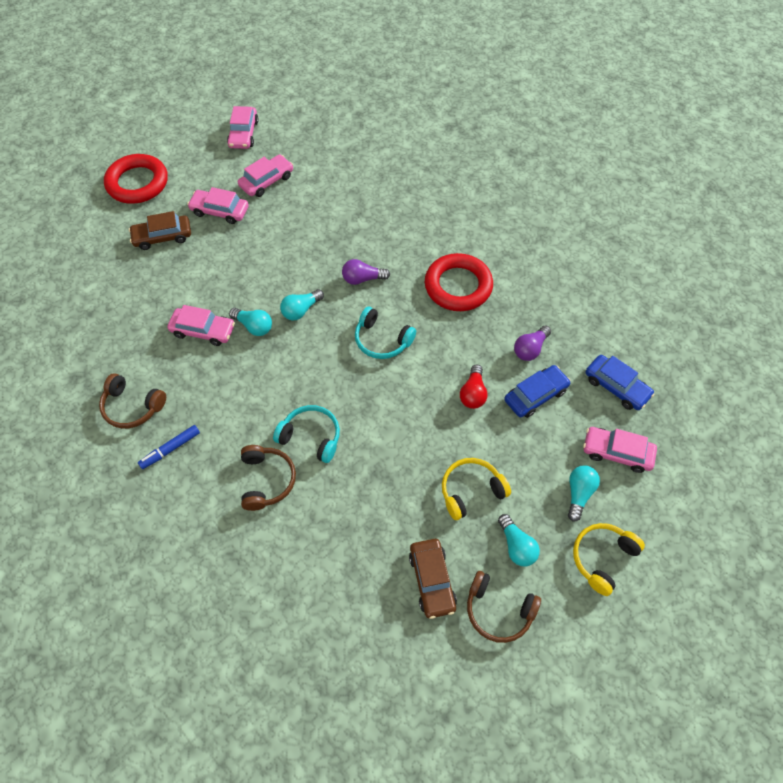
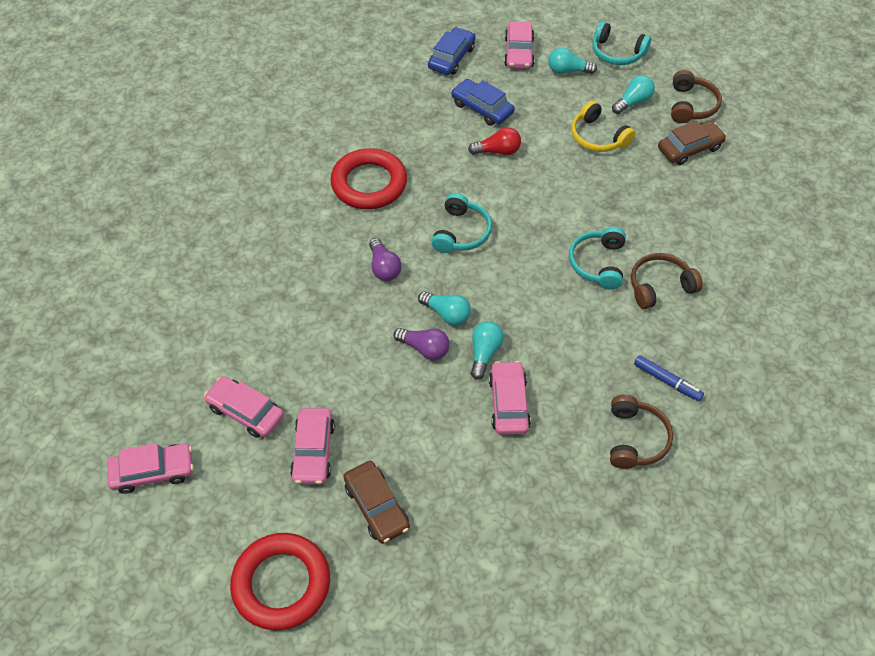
camera: 105 degrees left, 5 degrees down
(530, 349) = (431, 118): purple light bulb -> purple light bulb (424, 349)
(602, 558) = (617, 53): yellow headphones -> turquoise headphones

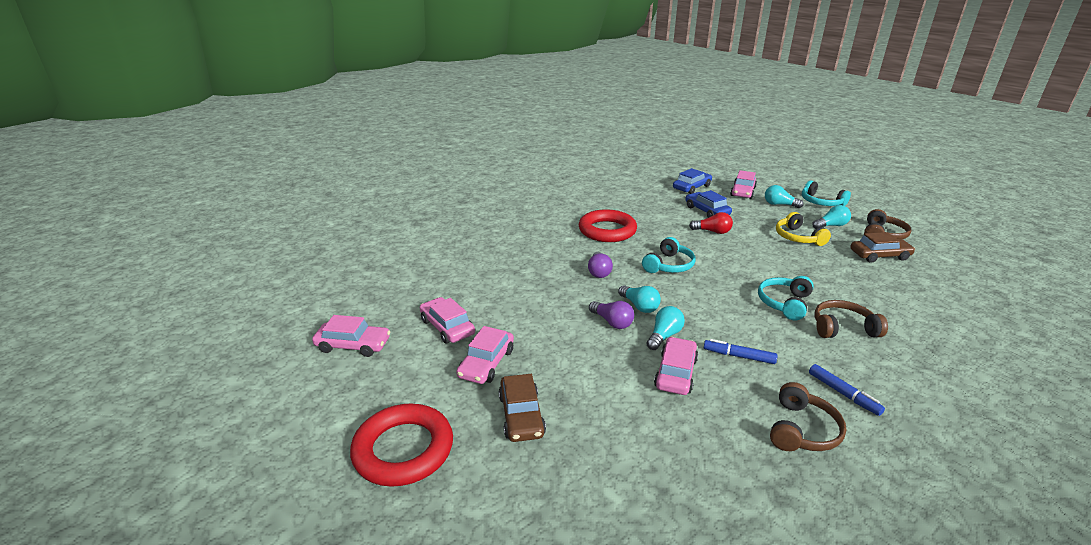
camera: 20 degrees right, 25 degrees down
(565, 360) = (738, 356): none -> blue marker

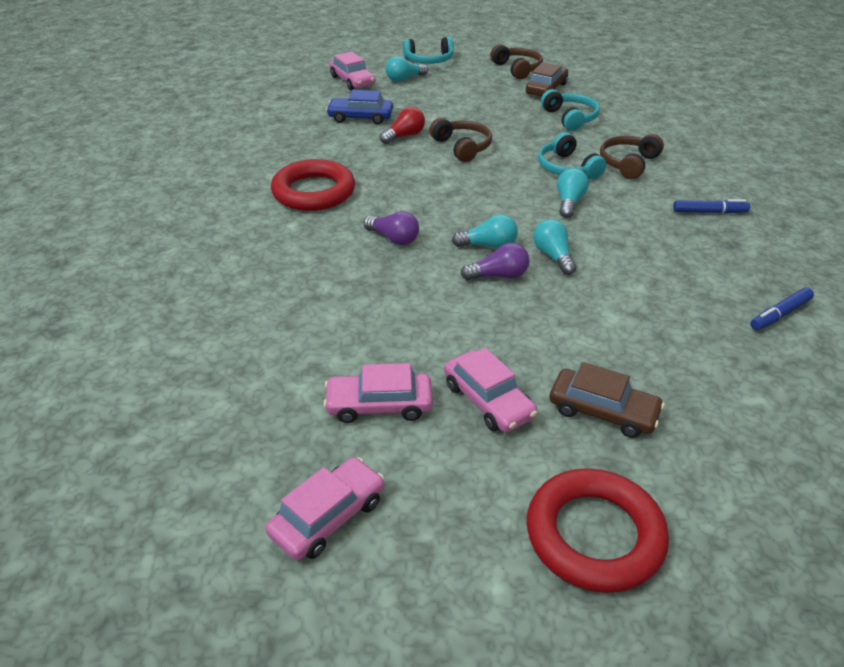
camera: 55 degrees left, 10 degrees up
(669, 265) = (435, 191): turquoise headphones -> turquoise headphones (570, 118)
(675, 373) = (616, 279): pink car -> none
(691, 187) = (299, 99): blue car -> none
(738, 356) = (621, 232): blue marker -> blue marker (780, 314)
(797, 237) = (473, 104): yellow headphones -> none
(802, 430) = (738, 255): brown headphones -> brown headphones (462, 147)
(831, 226) = (474, 79): turquoise light bulb -> turquoise light bulb (569, 202)

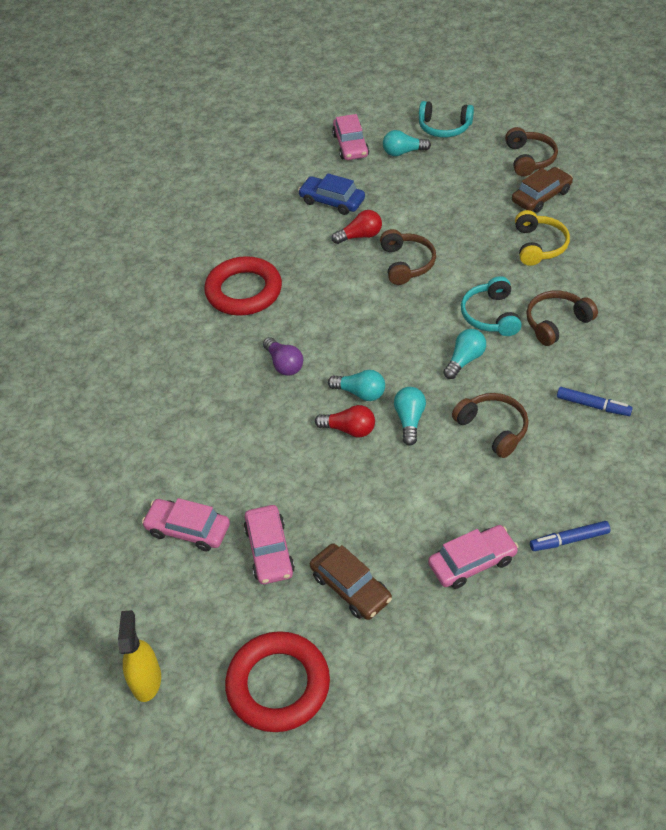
camera: 25 degrees right, 10 degrees up
(328, 517) = (109, 610): pink car -> pink car (472, 562)
(425, 584) = (146, 680): none -> yellow spray bottle
(499, 276) = (349, 429): purple light bulb -> red light bulb
(570, 118) = (539, 245): turquoise headphones -> yellow headphones
(637, 246) = (493, 428): none -> brown headphones

